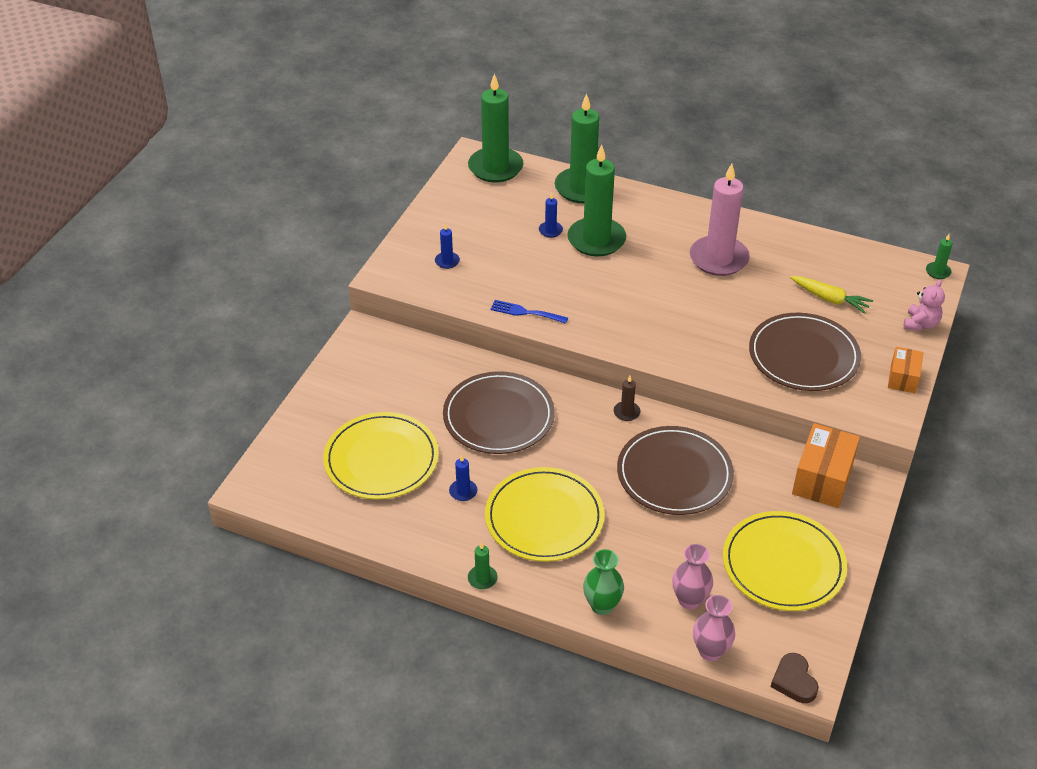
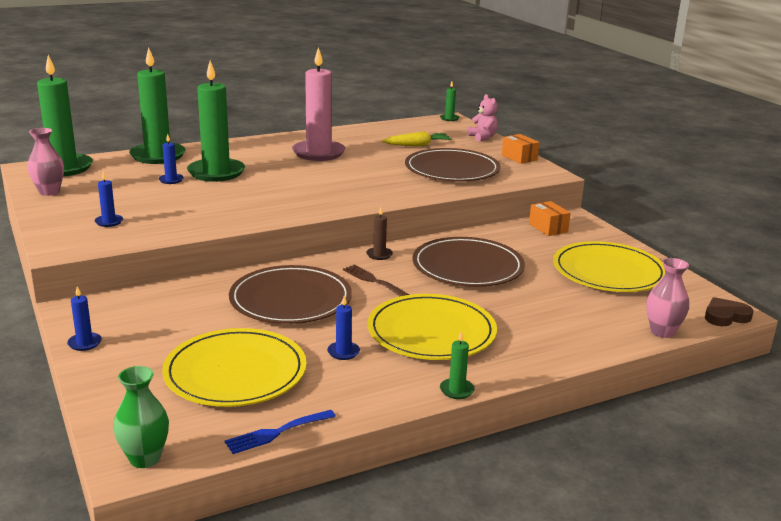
camera: 50 degrees left, 20 degrees down
(334, 370) = (85, 343): none -> blue candle
(525, 312) = (229, 221): blue fork -> blue fork (276, 433)
(580, 437) = (373, 280): none -> brown fork
(602, 605) = (561, 352): green vase -> green vase (145, 458)
(689, 600) = (600, 316): pink vase -> pink vase (49, 192)
(794, 681) = (725, 316): brown heart -> brown heart turned 135 degrees clockwise
(822, 478) = (548, 228): orange box -> orange box, size x0.60

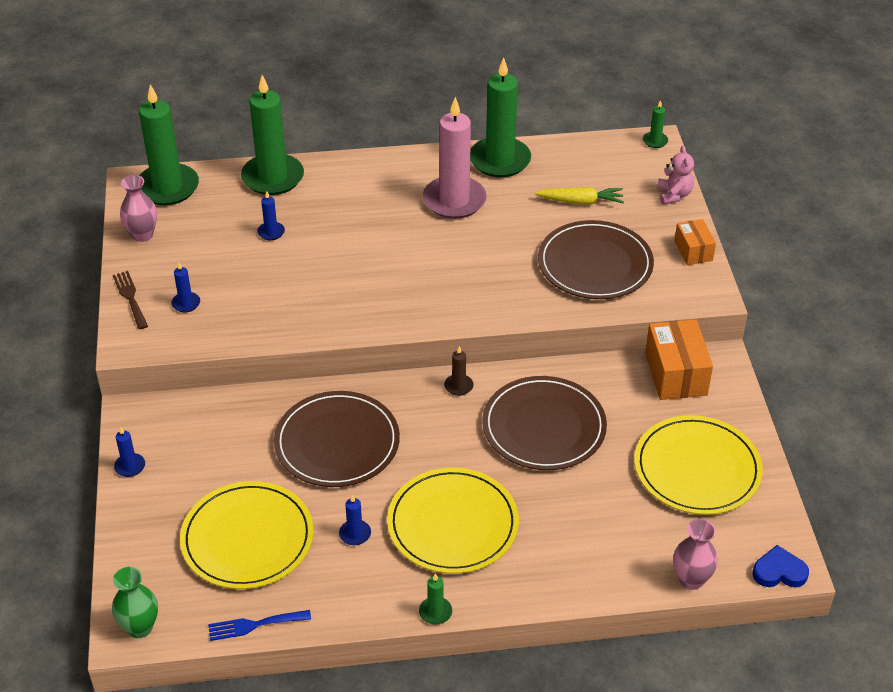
camera: 20 degrees right, 20 degrees up
(216, 172) = (324, 225): green candle -> green candle (500, 160)
(373, 280) = (432, 429): brown fork -> brown fork (130, 297)
(548, 228) = (675, 374): orange box -> orange box, size x1.68
(725, 316) = (779, 572): brown heart -> blue heart

